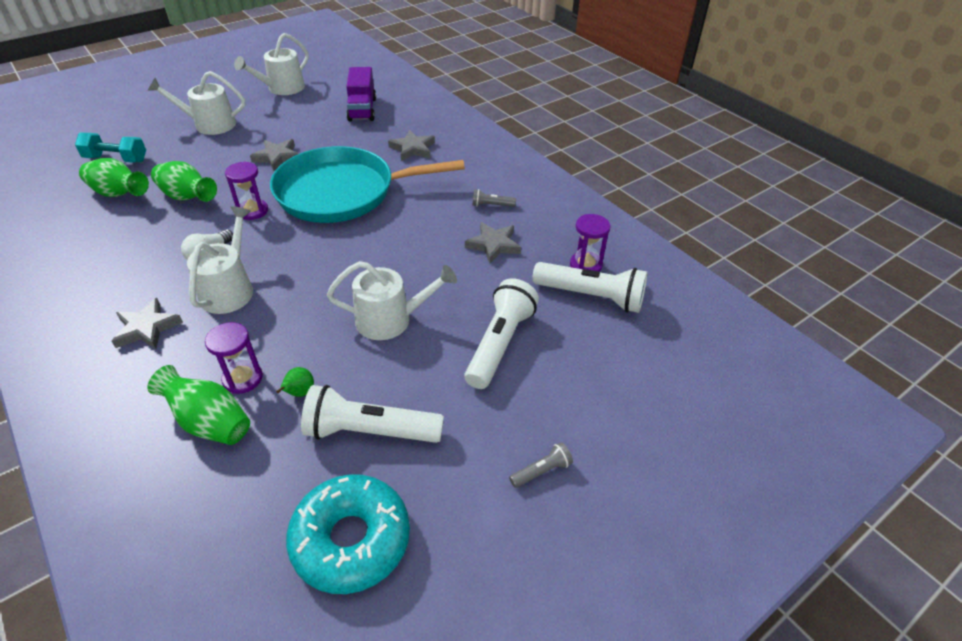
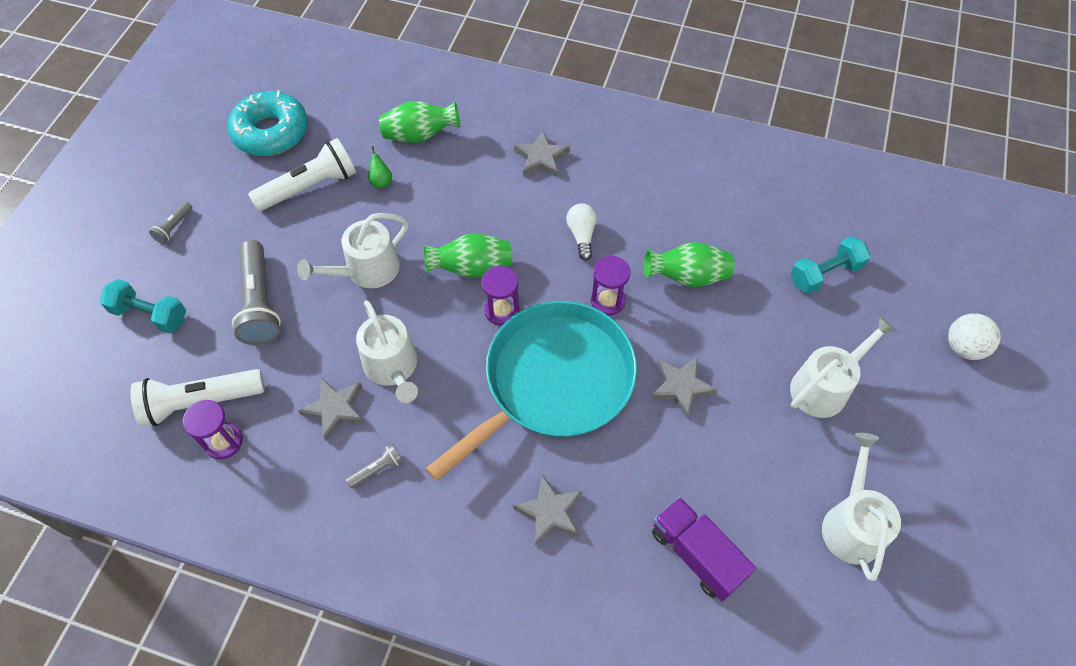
camera: 145 degrees right, 15 degrees up
(119, 194) = (751, 240): green vase -> green vase (471, 268)
(121, 105) = (963, 347): none -> white ball
(229, 289) = (523, 218): white watering can -> white watering can (392, 367)
(243, 378) = (430, 168): purple hourglass -> purple hourglass (501, 310)
(499, 344) = (260, 302): white flashlight -> grey flashlight
(606, 387) = (150, 314): none -> turquoise dumbbell

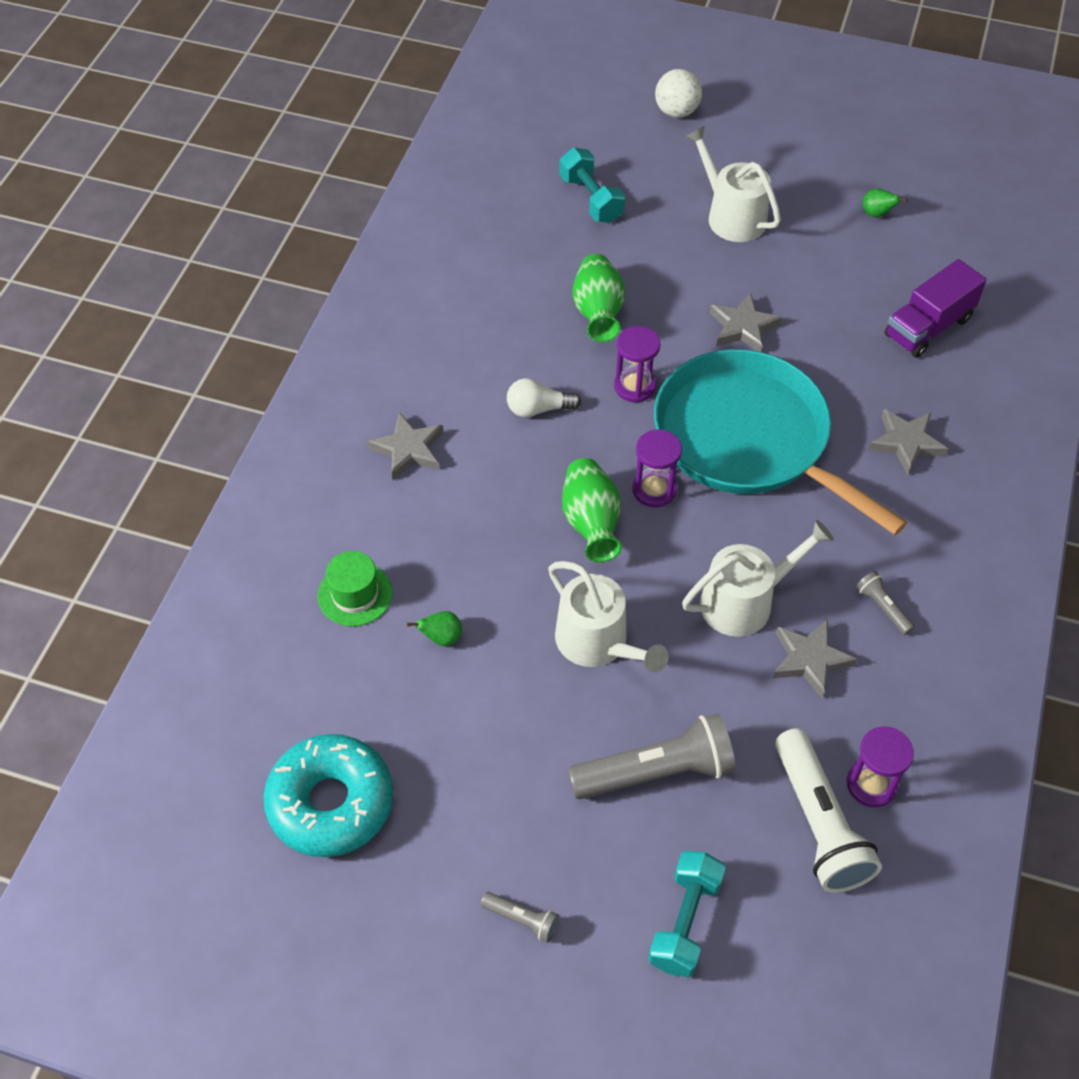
camera: 90 degrees left, 5 degrees down
(309, 187) = (447, 732): white flashlight -> none
(420, 135) = (355, 594): green vase -> green hat
(851, 524) = (876, 214): white watering can -> green pear

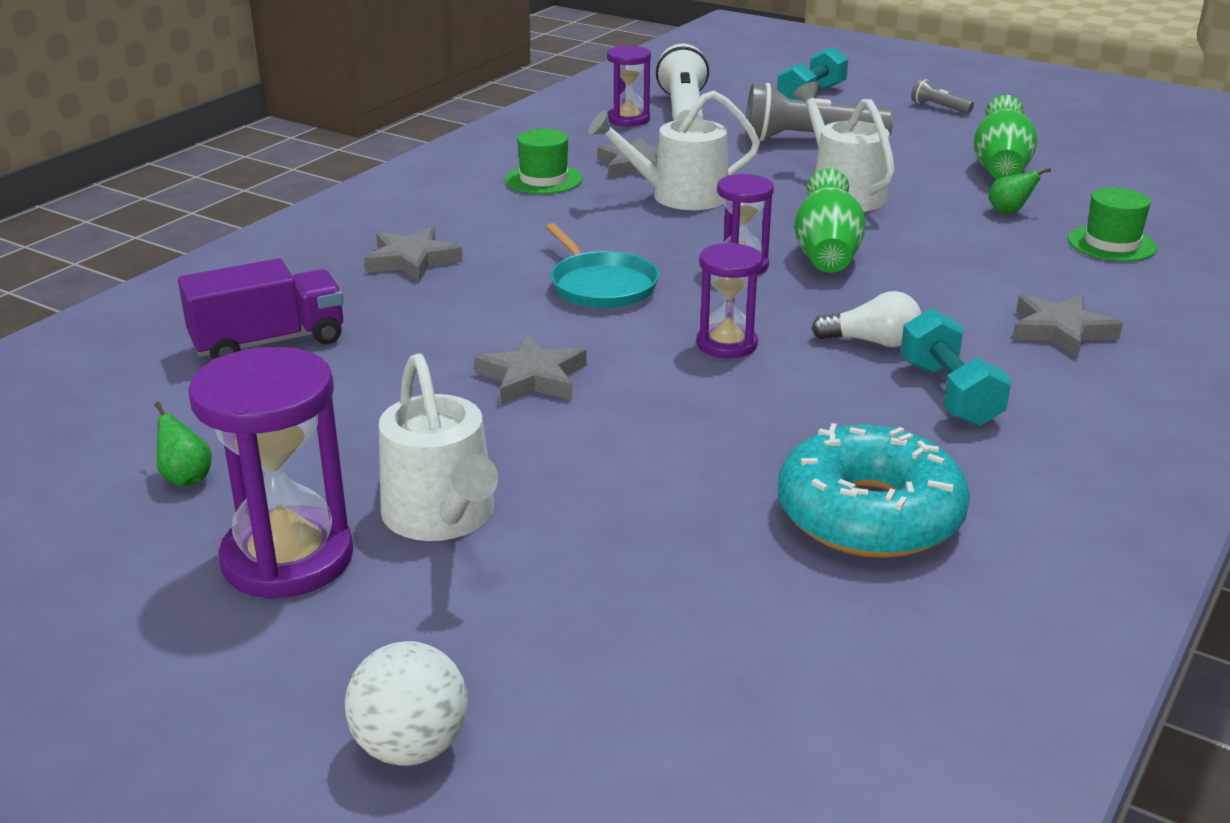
camera: 165 degrees left, 25 degrees down
(331, 803) = (1109, 156): turquoise donut -> turquoise donut (869, 515)
(591, 199) = (700, 589): turquoise dumbbell -> turquoise dumbbell (949, 394)
(598, 313) = (751, 424): green vase -> green vase (1001, 168)
(748, 439) = (601, 285): turquoise pan -> turquoise pan, size x0.47
(787, 179) = (287, 559): none -> purple hourglass
(882, 608) = (543, 179): grey flashlight -> green hat

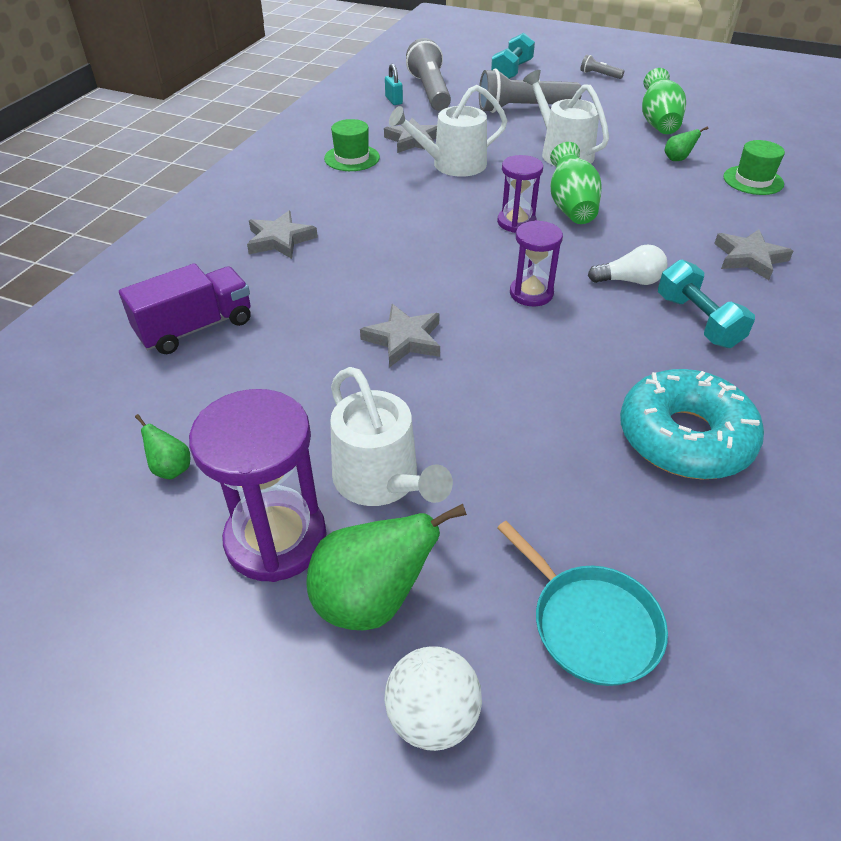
camera: 10 degrees left, 15 degrees up
(382, 630) = (372, 600): none -> green pear
(601, 285) = (425, 249): turquoise pan -> turquoise pan (591, 624)
(628, 119) = (394, 100): purple hourglass -> turquoise padlock
(683, 112) = (430, 91): white flashlight -> grey flashlight

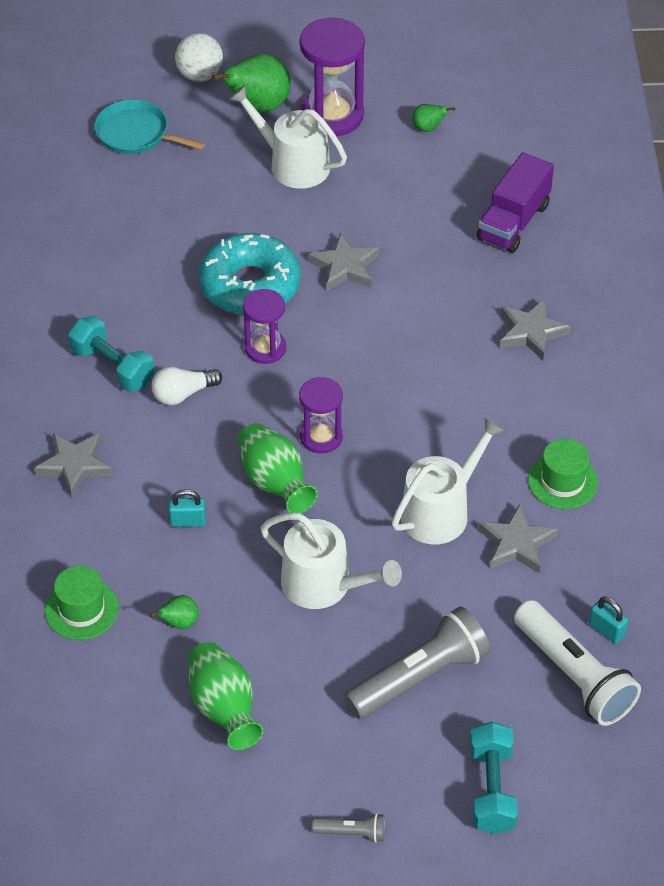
camera: 155 degrees right, 5 degrees up
(430, 91) = (574, 675): grey flashlight -> white flashlight
(654, 203) = (188, 521): none -> turquoise padlock
(684, 437) = (105, 257): turquoise donut -> turquoise donut (250, 285)

